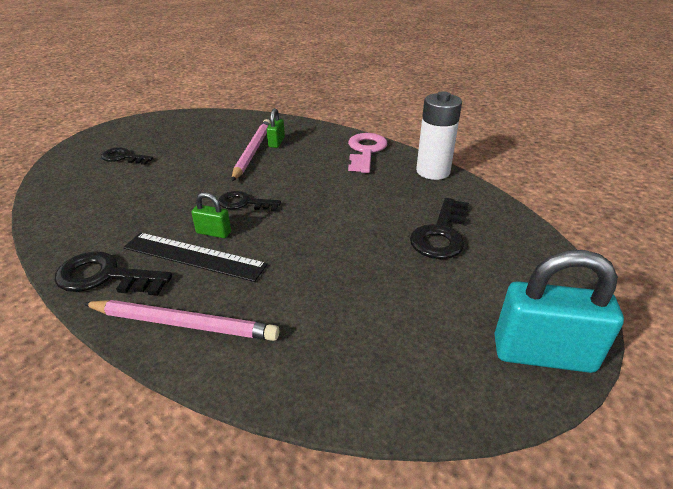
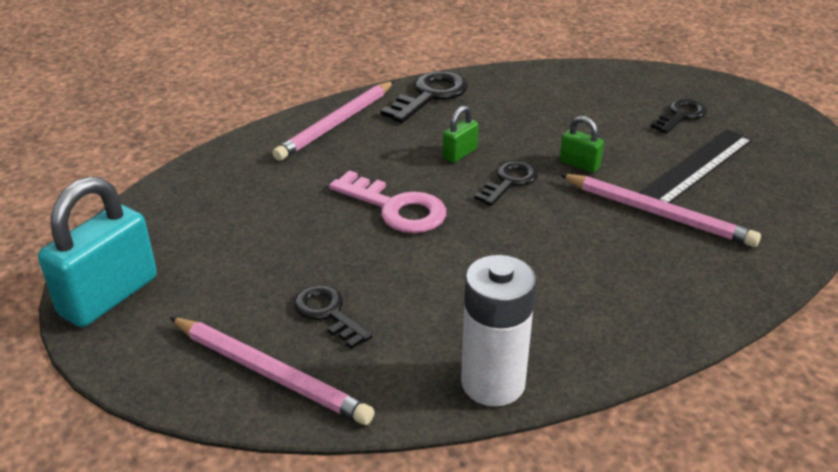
camera: 115 degrees right, 0 degrees up
(194, 256) = (425, 138): black ruler -> black ruler (697, 166)
(276, 142) = (683, 242): green padlock -> green padlock (579, 164)
(365, 151) = (610, 330): pink key -> pink key (396, 208)
(441, 234) = (328, 313): black key -> black key, size x0.66
(508, 238) = (270, 373): none -> pink pencil

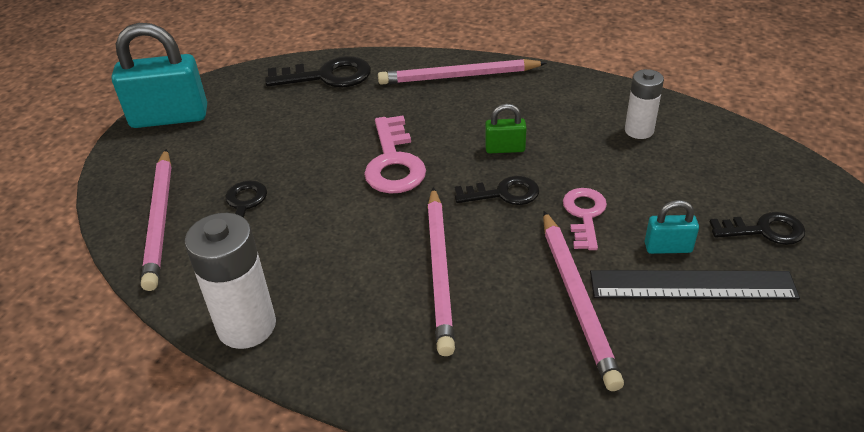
camera: 50 degrees right, 5 degrees up
(430, 95) = (562, 89): black key -> black key (327, 76)
(524, 96) = (639, 130): none -> white battery
(555, 253) = (440, 270): none -> pink pencil
(579, 164) = (584, 215): green padlock -> pink key
(653, 154) = (668, 247): none -> turquoise padlock

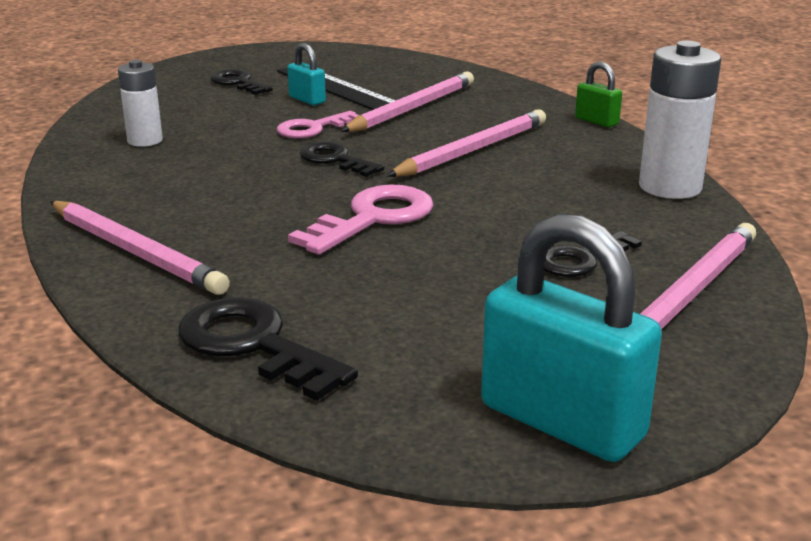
camera: 135 degrees left, 15 degrees down
(505, 149) = (262, 180): green padlock -> green padlock (596, 121)

